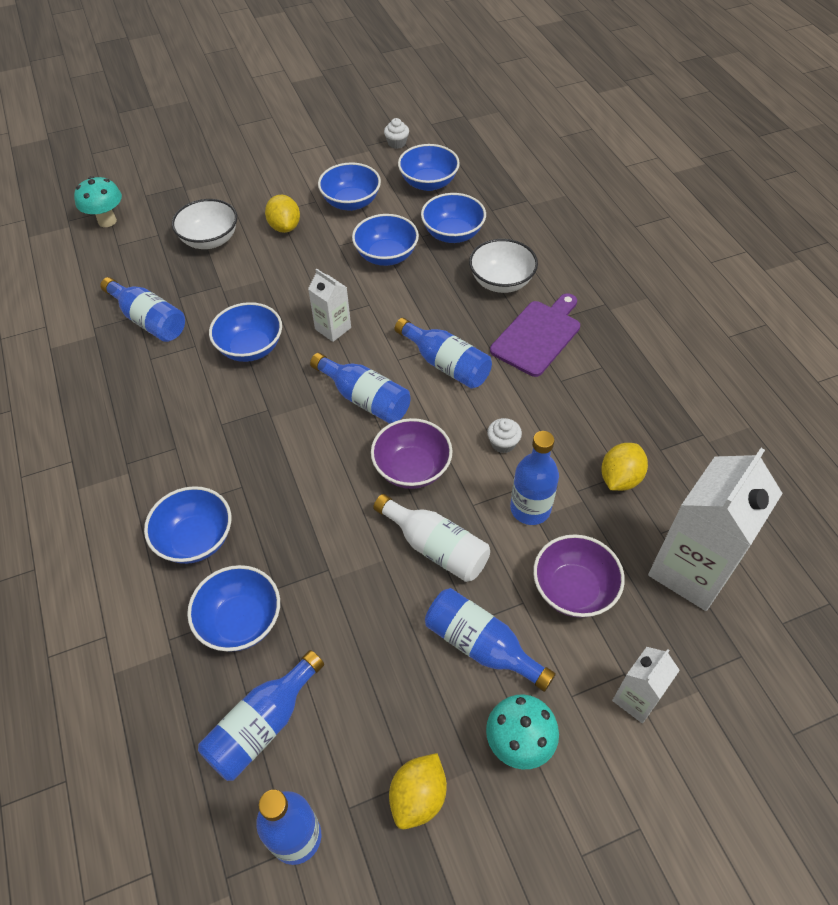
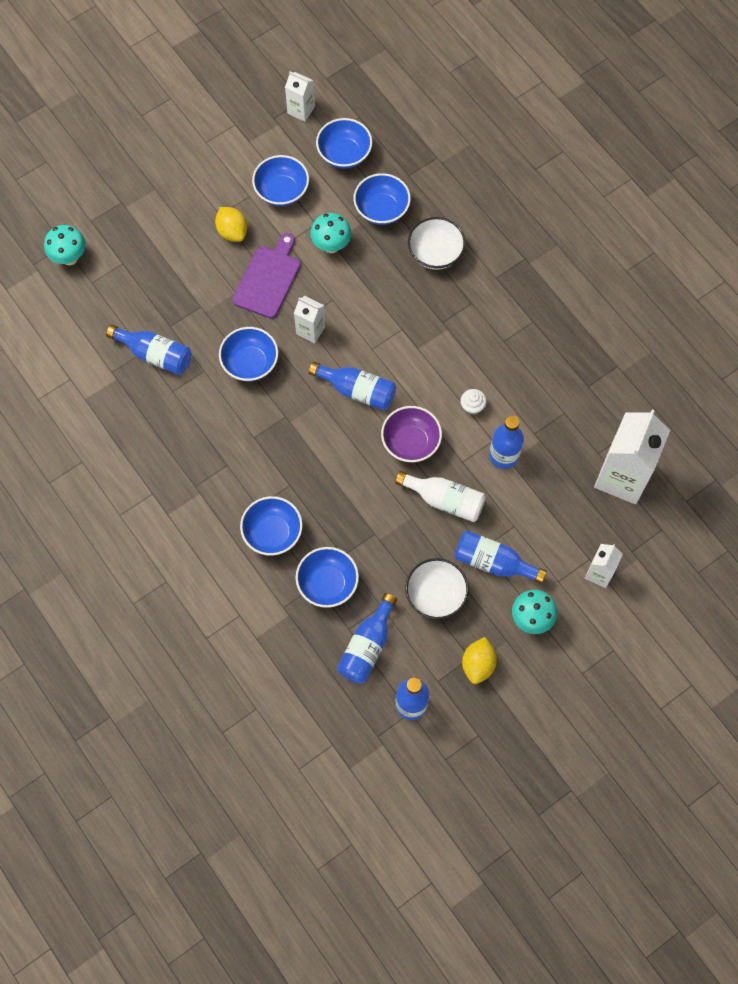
camera: 15 degrees left, 15 degrees up
(210, 240) = (171, 260): white bowl -> white bowl (435, 595)
(386, 256) = (331, 245): blue bowl -> turquoise mushroom
(397, 143) = (301, 110): white cupcake -> white carton
(446, 364) = (411, 345): blue bottle -> none
(538, 336) = (477, 302): purple cutting board -> purple cutting board (268, 279)
(573, 589) = (546, 509): purple bowl -> none
(620, 478) = (563, 416): yellow lemon -> none

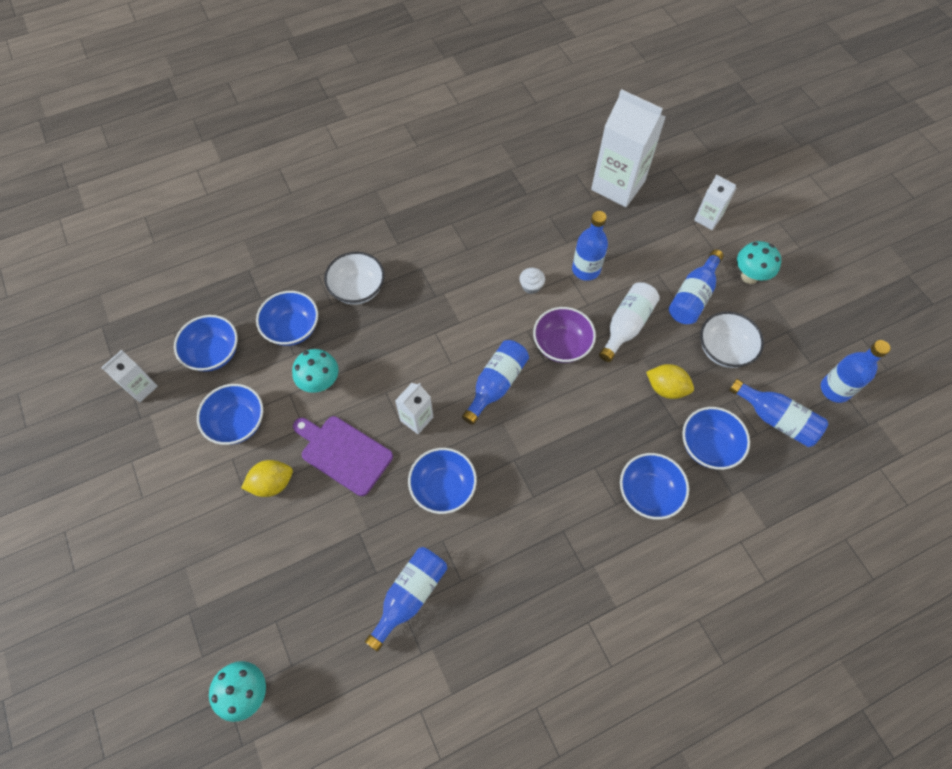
camera: 80 degrees left, 5 degrees down
(478, 664) = (794, 326): yellow lemon -> yellow lemon (666, 388)

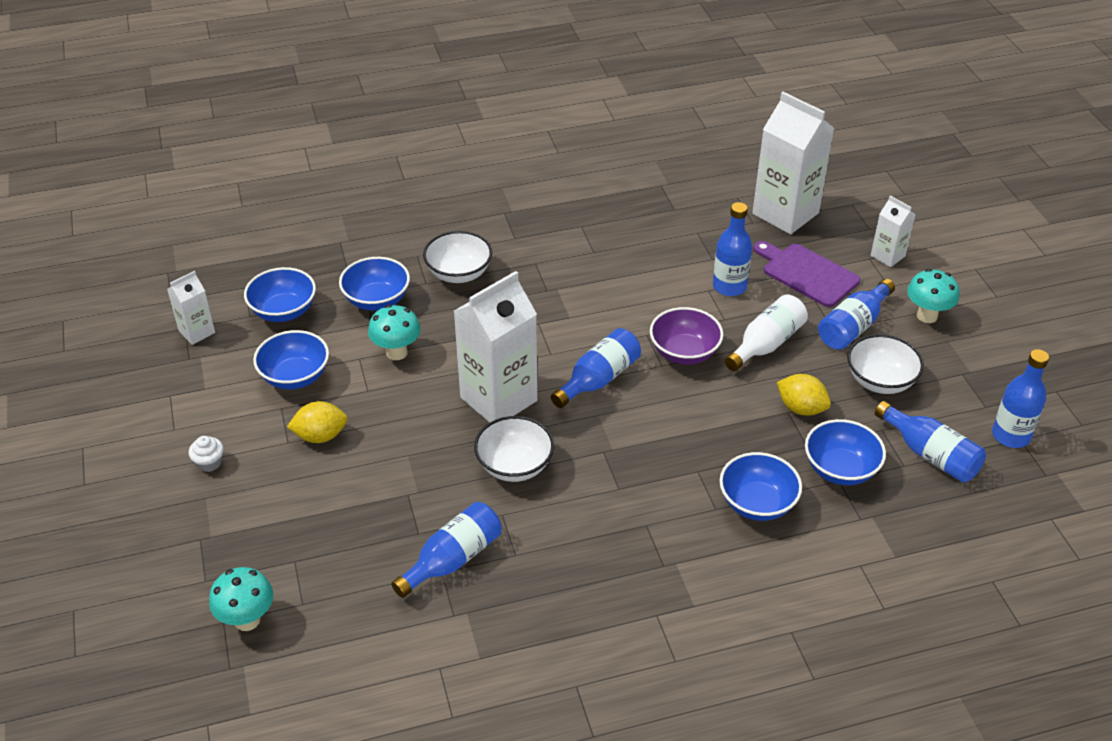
camera: 10 degrees right, 20 degrees down
(343, 453) = (408, 419): purple cutting board -> purple cutting board (807, 273)
(416, 419) = (498, 399): white carton -> white carton, size x1.98
(443, 487) = (514, 466): blue bowl -> white bowl
(531, 286) = (660, 294): white cupcake -> white cupcake (209, 463)

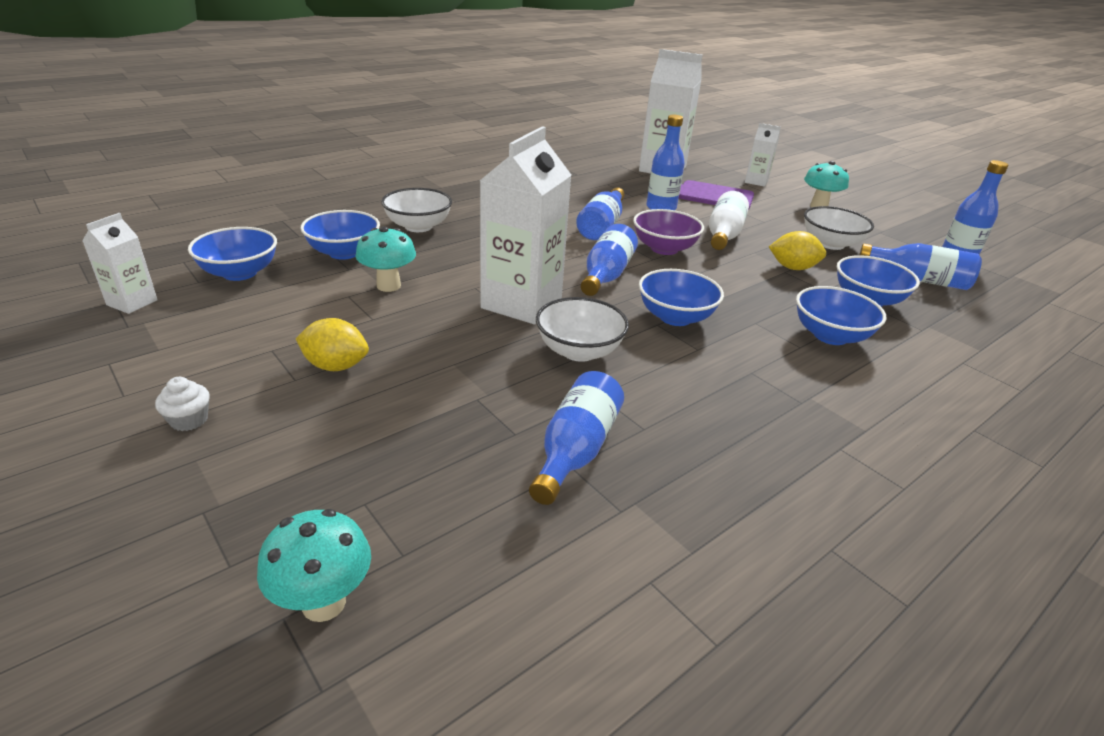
camera: 25 degrees left, 10 degrees down
(295, 376) = (277, 321): blue bowl -> blue bowl (675, 317)
(320, 436) = (336, 366): yellow lemon -> yellow lemon turned 45 degrees clockwise
(853, 327) = (776, 218): blue bottle -> blue bottle (601, 226)

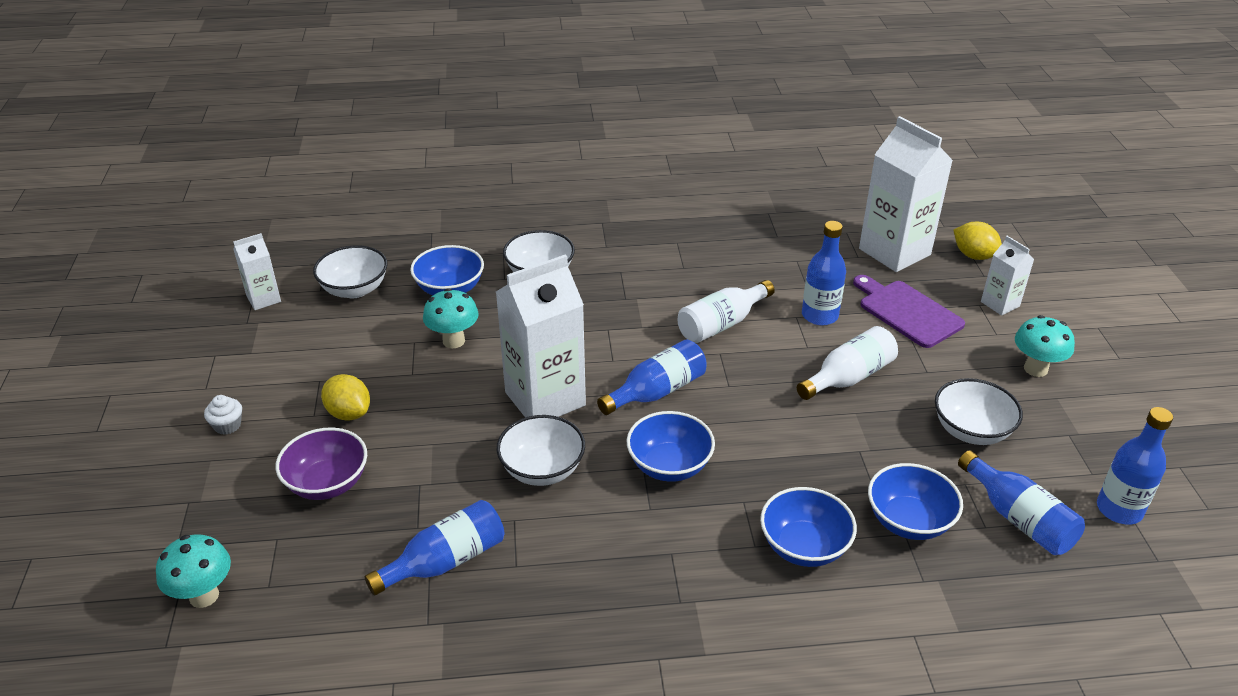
camera: 35 degrees right, 5 degrees up
(240, 273) = (354, 289): blue bowl -> white bowl
(601, 226) = (721, 324): blue bottle -> white bottle
(664, 249) = (756, 376): purple bowl -> purple bowl (327, 483)
(792, 268) = (875, 449): yellow lemon -> yellow lemon (974, 255)

